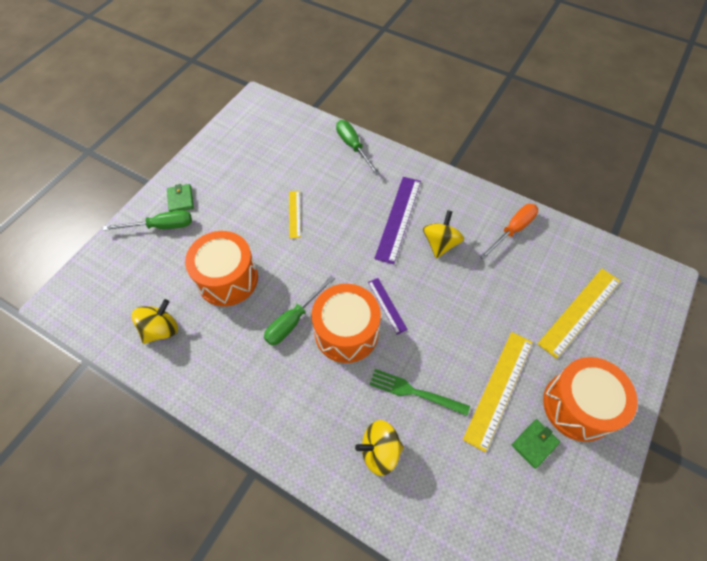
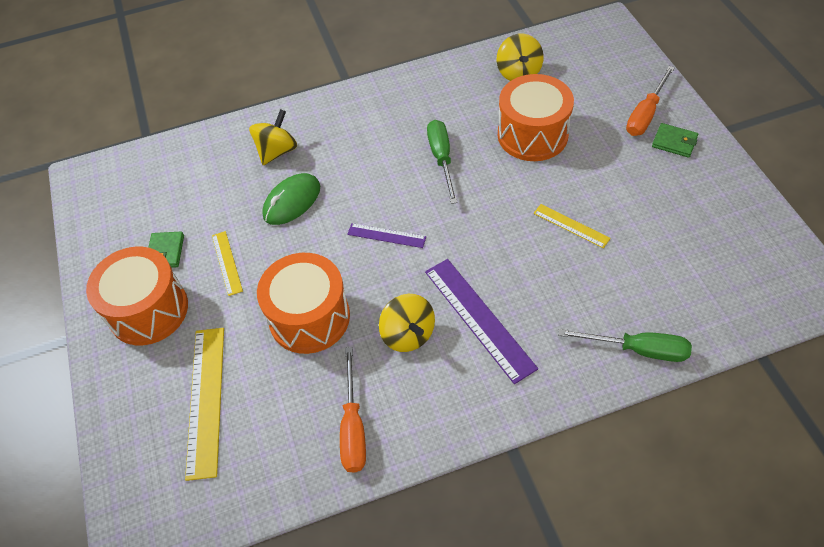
camera: 135 degrees right, 5 degrees down
(161, 226) = (645, 114): green screwdriver -> orange screwdriver
(346, 332) = (392, 188): orange drum -> orange drum (309, 317)
(414, 392) = (292, 201): green fork -> green mouse
(499, 389) = (227, 263): yellow ruler -> yellow ruler, size x0.55

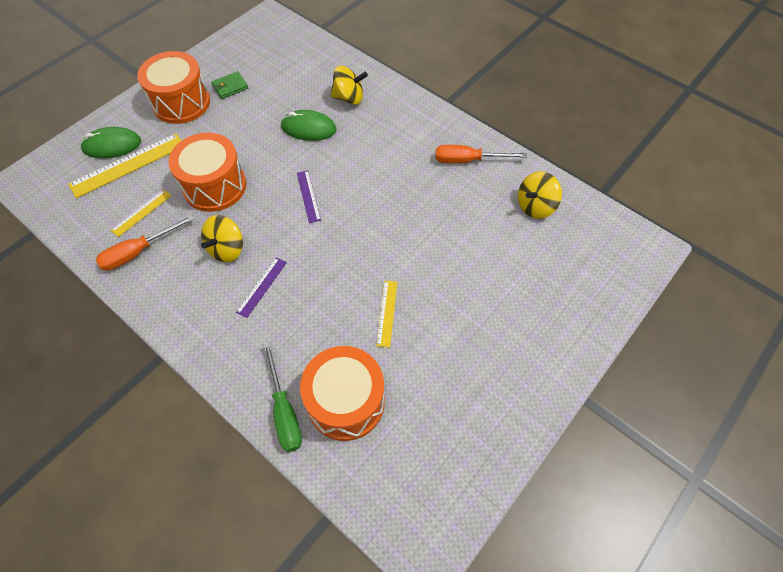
camera: 55 degrees right, 5 degrees up
(158, 409) = (112, 145): none -> green mouse
(227, 263) = (237, 121): yellow ruler -> yellow ruler (141, 212)
(442, 159) = (404, 196): green screwdriver -> none
(478, 318) = (261, 287): purple ruler -> purple ruler, size x0.55
(532, 135) = (470, 245): orange drum -> orange drum (346, 402)
(645, 114) = (554, 321): orange screwdriver -> orange screwdriver (468, 160)
(674, 142) = (535, 358): green wallet -> none

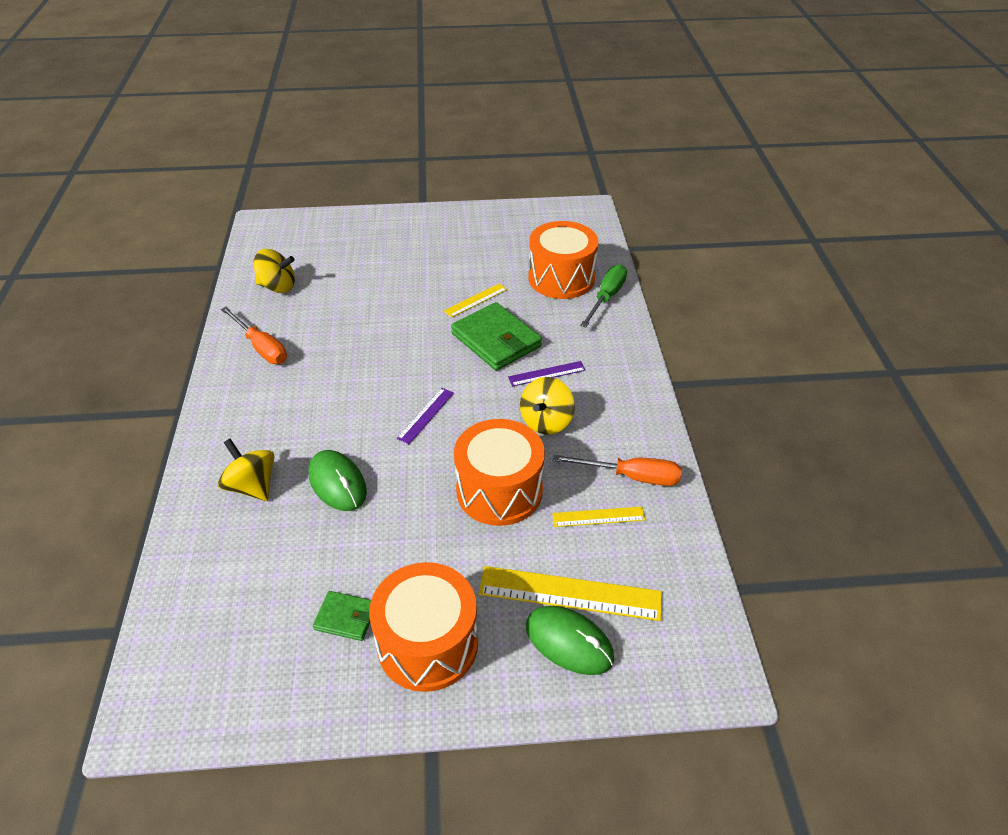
camera: 135 degrees left, 15 degrees down
(227, 249) = (546, 421): yellow spinning top -> yellow spinning top turned 135 degrees clockwise
(328, 287) = (496, 340): none -> green wallet

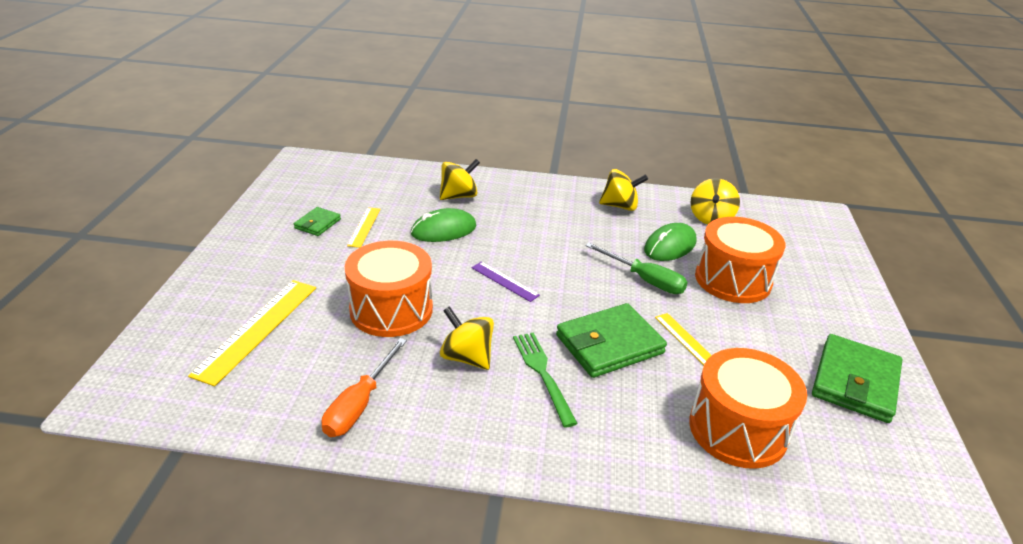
camera: 100 degrees right, 10 degrees down
(261, 347) = (620, 206): orange screwdriver -> yellow spinning top
(427, 643) = (270, 253): orange drum -> orange drum (732, 279)
(492, 228) = (855, 382): none -> green wallet
(547, 374) = (542, 373): purple ruler -> green fork
(569, 642) = (215, 319): green mouse -> green mouse (670, 246)
(598, 517) = (323, 366): yellow ruler -> yellow ruler (364, 227)
(606, 297) = (691, 469): green screwdriver -> green screwdriver (644, 280)

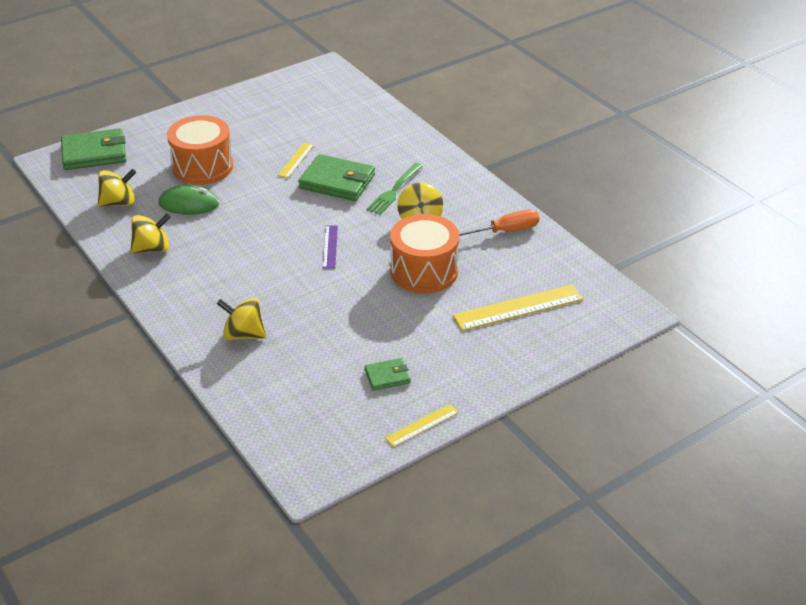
camera: 130 degrees left, 5 degrees up
(364, 227) = (357, 350): yellow ruler -> yellow ruler (422, 425)
(443, 230) = (306, 309): green mouse -> none
(620, 206) = (152, 248): yellow spinning top -> yellow spinning top turned 105 degrees clockwise
(644, 280) = (249, 197): green screwdriver -> none
(738, 429) = (349, 124): orange drum -> none
(855, 382) = (260, 104): green wallet -> green wallet (94, 153)

